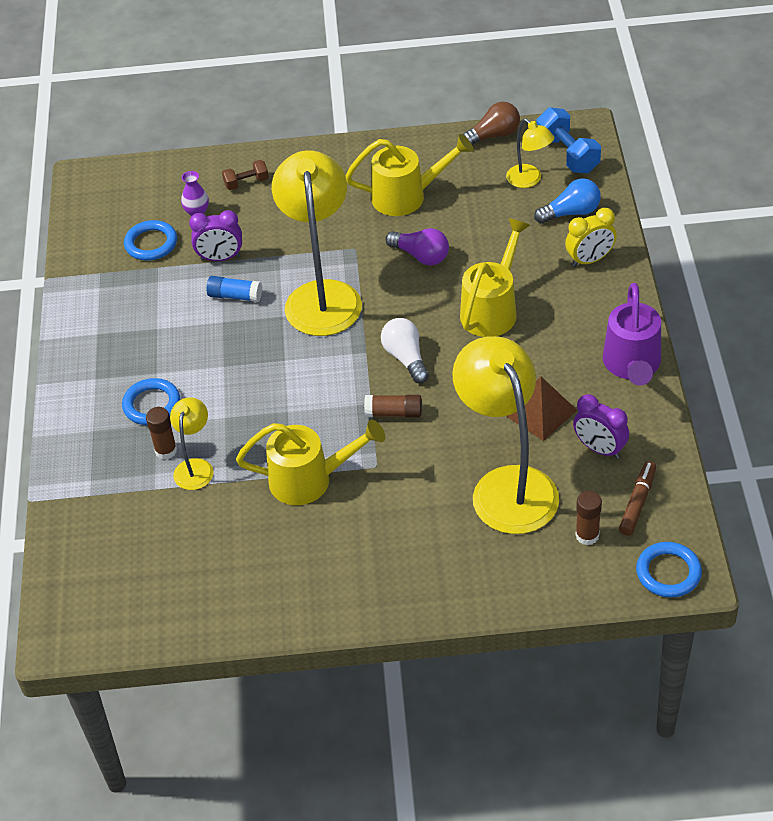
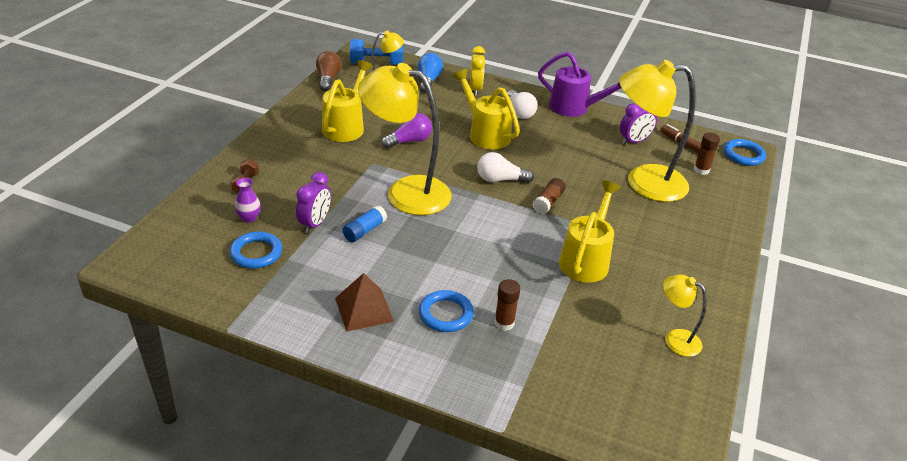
camera: 70 degrees left, 10 degrees down
(195, 467) = (534, 312): yellow lamp -> yellow lamp (675, 339)
(540, 412) = (589, 149): brown pyramid -> brown pyramid (364, 309)
(571, 319) = (519, 112): none -> white light bulb

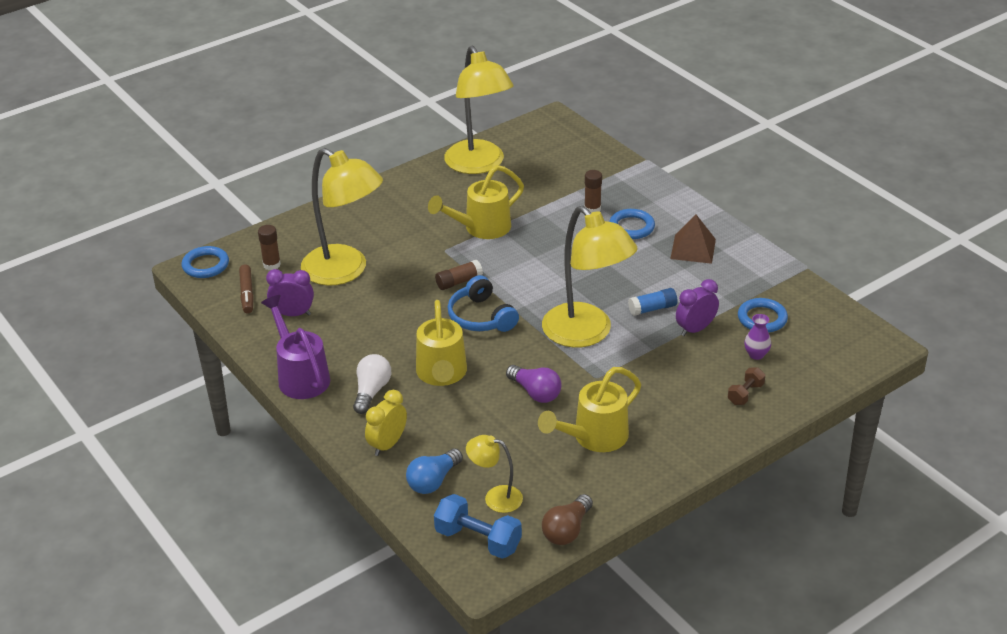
camera: 145 degrees left, 0 degrees up
(409, 141) = (535, 392): purple light bulb -> purple light bulb turned 135 degrees counterclockwise
(500, 180) = (481, 317): white light bulb -> blue headphones
(675, 339) = (479, 165): yellow lamp -> yellow lamp, size x2.08

